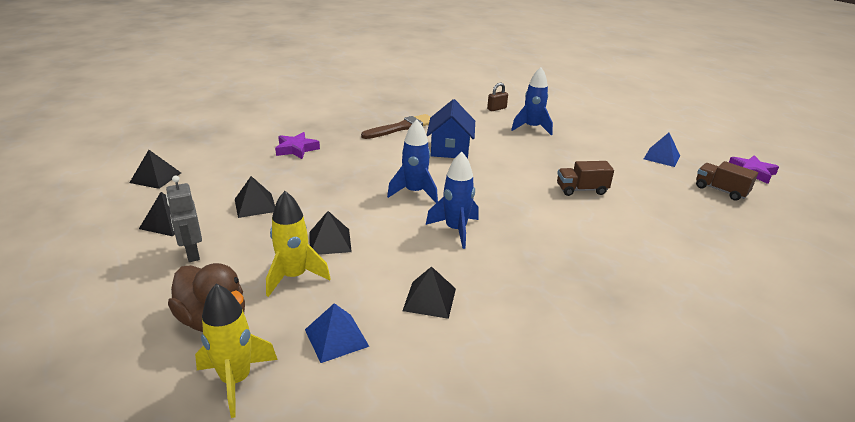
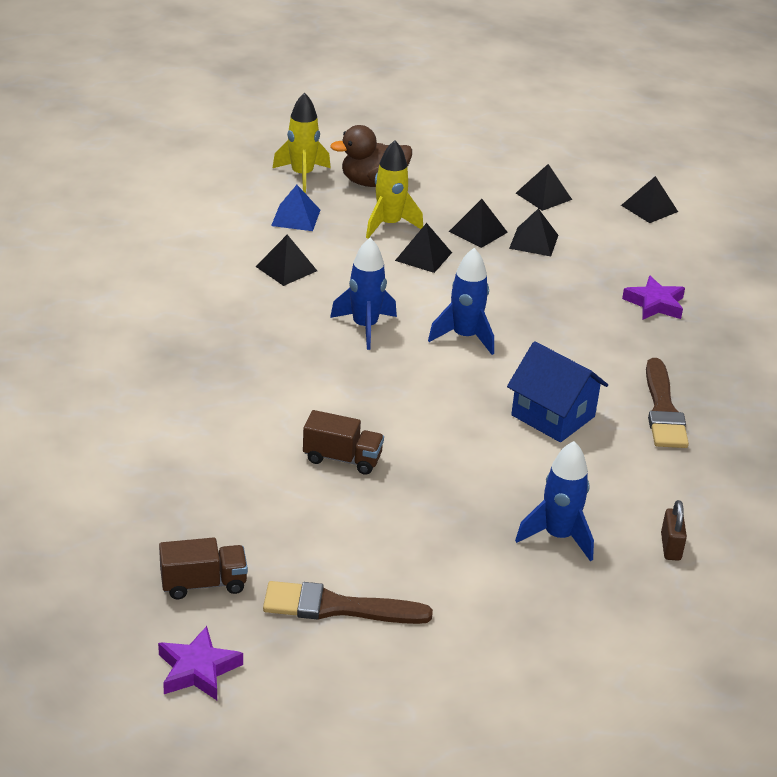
camera: 125 degrees right, 5 degrees up
(192, 253) = (476, 194): grey robot -> none
(262, 231) = (478, 231): none -> black pyramid
(581, 190) = (342, 458): brown truck -> brown truck turned 75 degrees clockwise
(661, 157) = (337, 607): blue pyramid -> brown brush

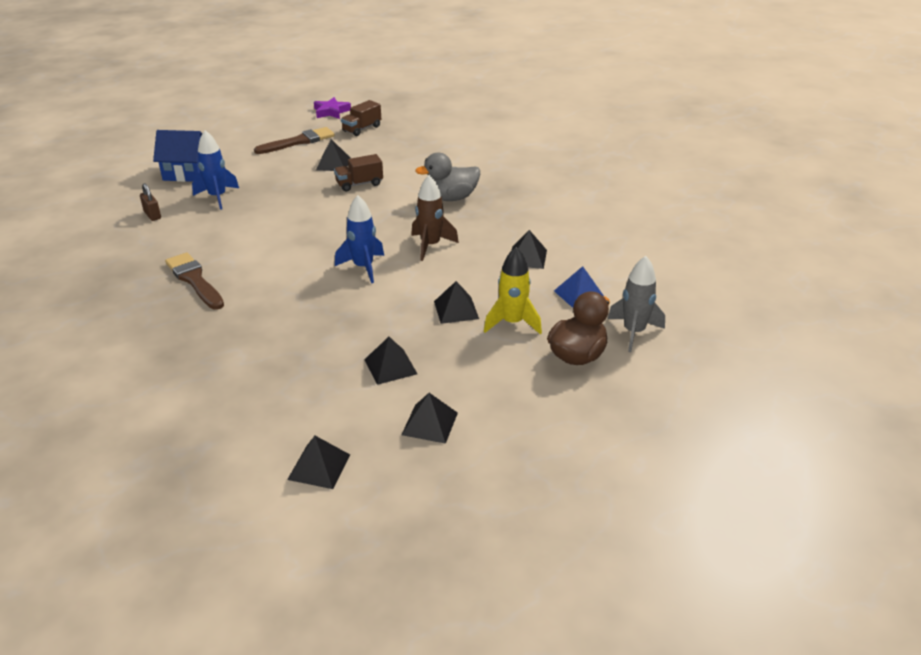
camera: 145 degrees right, 0 degrees up
(258, 375) = (451, 198): none -> grey duck
(302, 175) = (633, 332): yellow rocket -> grey rocket
(365, 327) = (430, 246): blue rocket -> brown rocket
(478, 231) = (442, 352): black pyramid -> black pyramid (333, 164)
(553, 416) = (265, 247): blue house -> blue house (187, 173)
(655, 304) = (247, 357): purple star -> none

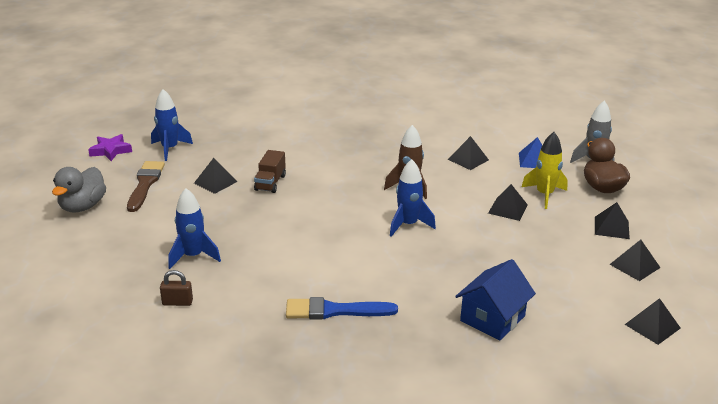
camera: 55 degrees left, 5 degrees down
(187, 173) = (115, 259): blue house -> blue house (492, 318)
(194, 280) = (334, 311): brown brush -> blue brush
(362, 129) = (170, 149): brown truck -> blue rocket
(390, 366) = (555, 258): black pyramid -> black pyramid (611, 227)
(451, 198) = (347, 155): grey duck -> grey duck (83, 206)

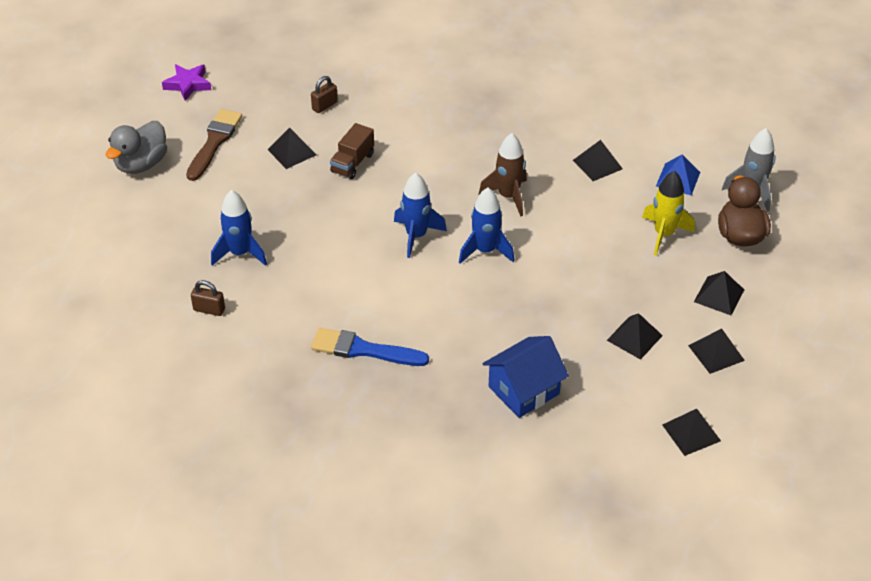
camera: 15 degrees right, 15 degrees up
(170, 149) = (254, 92): blue rocket -> blue rocket (416, 236)
(232, 150) = (324, 106): none -> brown padlock
(508, 209) = (610, 247): black pyramid -> black pyramid (634, 337)

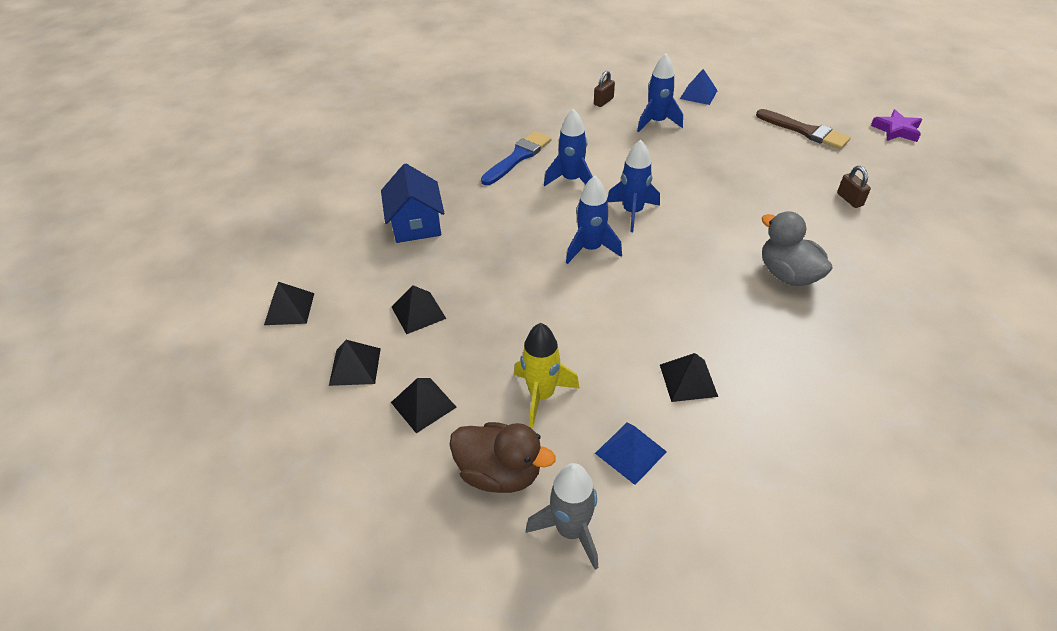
camera: 115 degrees right, 0 degrees up
(141, 164) = (785, 96): grey duck -> grey duck (787, 275)
(162, 232) = (698, 94): none -> blue pyramid
(292, 152) = (779, 168): black pyramid -> none
(352, 163) = (752, 198): brown truck -> none
(385, 293) = (571, 180): none -> blue rocket
(508, 196) = (661, 287): brown rocket -> none

